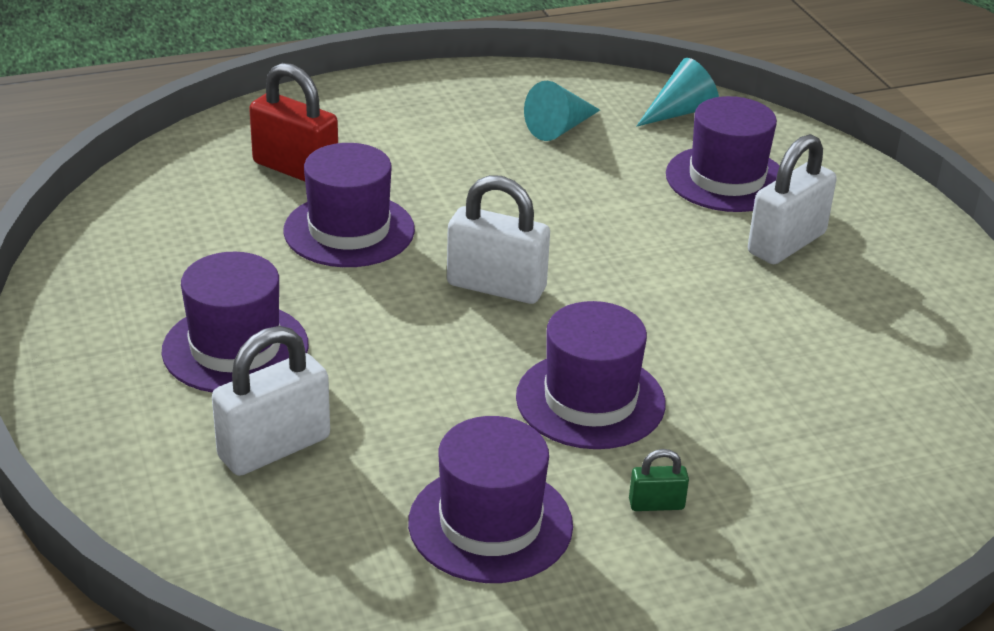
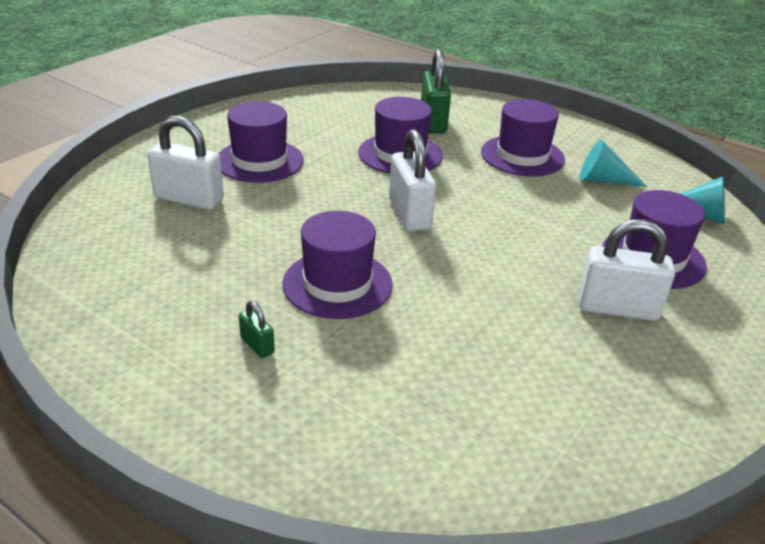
camera: 55 degrees right, 0 degrees up
(295, 169) = (433, 122): red padlock -> green padlock
(490, 524) = (183, 288): purple hat -> purple hat (522, 156)

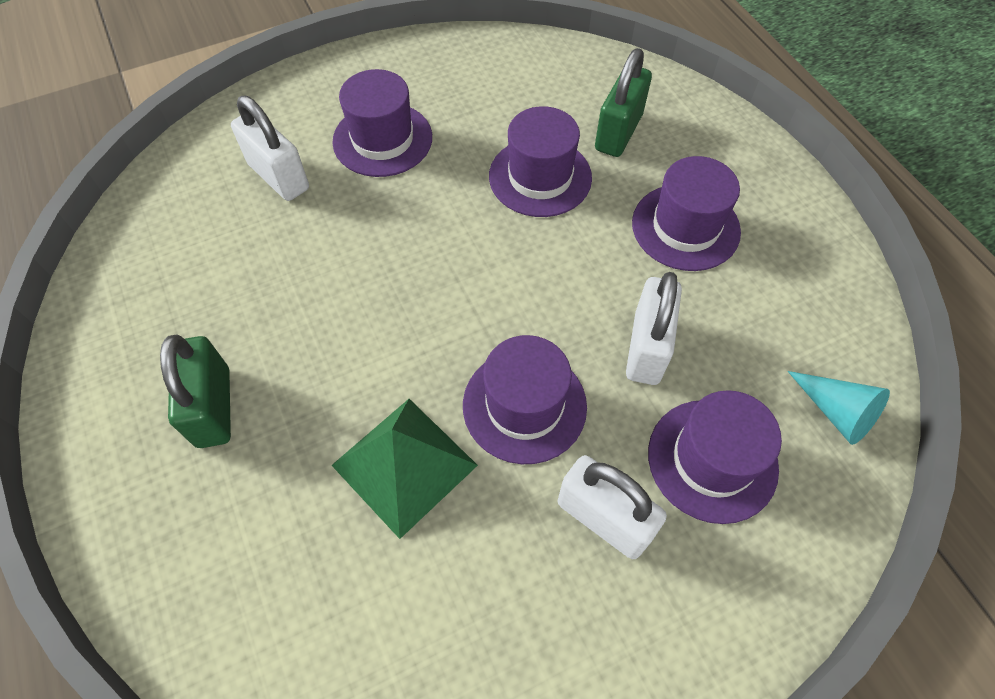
camera: 30 degrees right, 25 degrees up
(257, 345) = (214, 407): green padlock -> green padlock, size x2.09
(337, 284) = (338, 355): purple hat -> purple hat (524, 405)
(409, 214) = (481, 279): white padlock -> white padlock (646, 348)
(450, 328) = (404, 465): none -> green pyramid
(603, 180) = (757, 305): turquoise cone -> none

